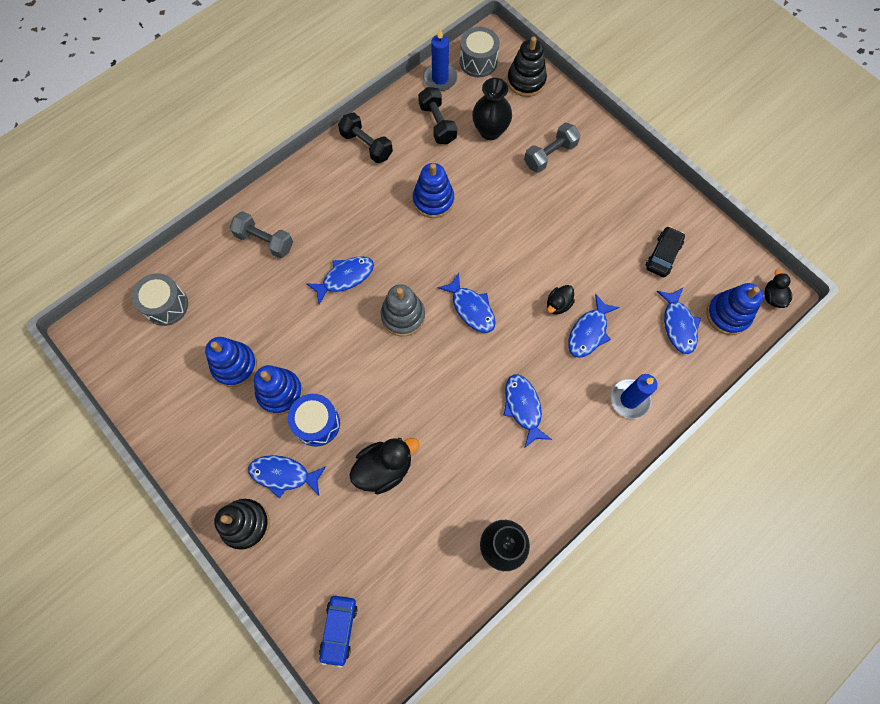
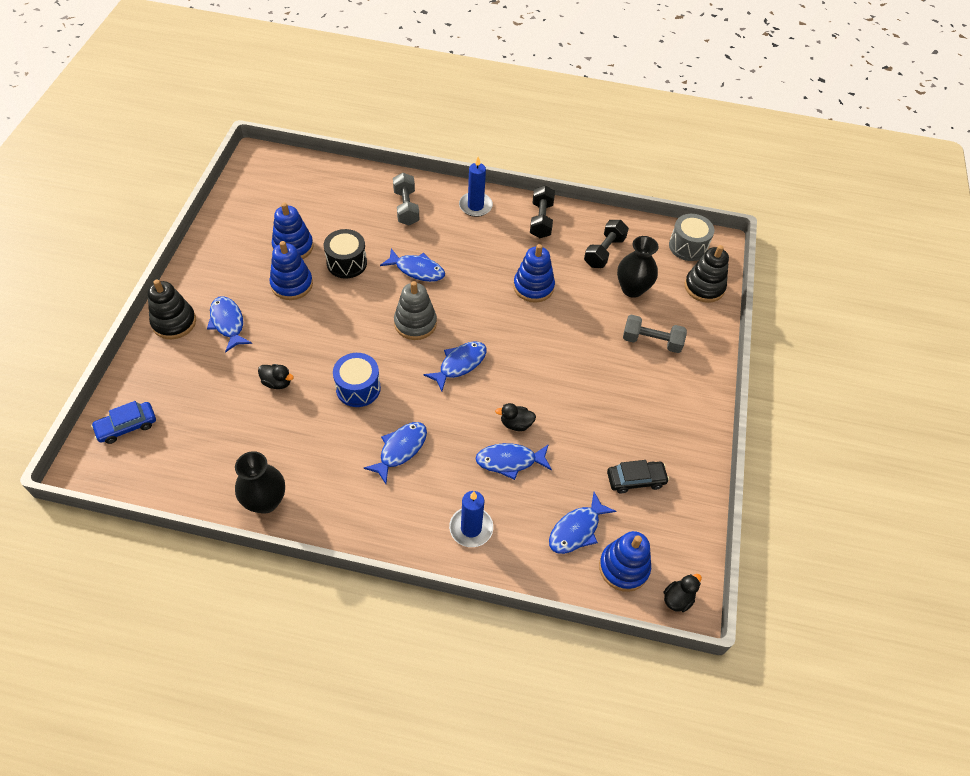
camera: 50 degrees right, 15 degrees down
(166, 305) = (310, 184): grey drum -> none
(291, 331) = (346, 263): none -> black drum
(317, 423) = (283, 320): blue drum -> blue drum (358, 388)
(384, 468) = (277, 382): black duck -> black duck, size x0.57
(440, 79) = (646, 231): blue candle -> blue candle (475, 206)
(471, 308) = (460, 364): blue fish -> blue fish turned 150 degrees counterclockwise

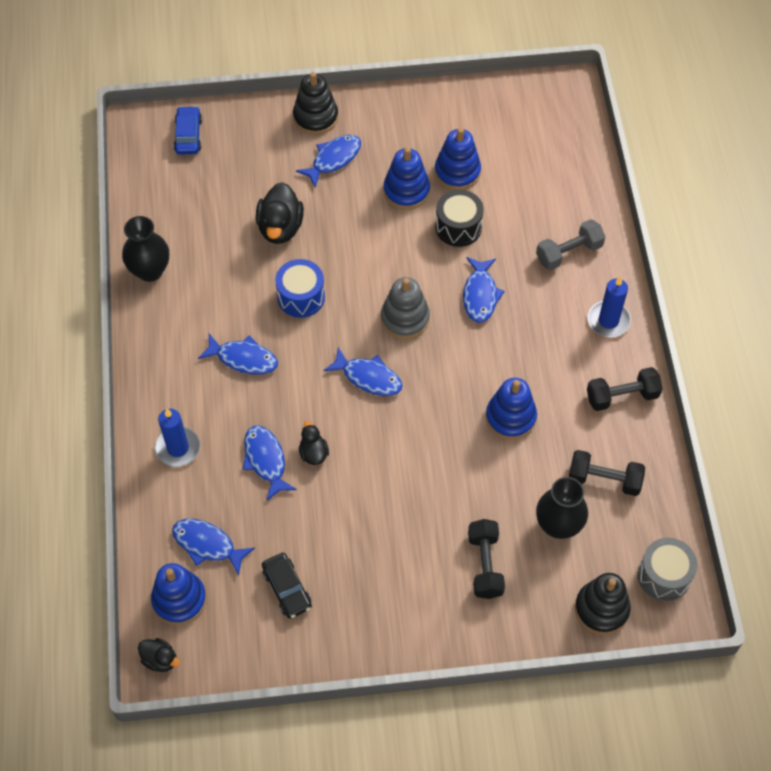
camera: 75 degrees right, 5 degrees up
(127, 426) = (188, 135): blue car -> blue car turned 45 degrees clockwise
(277, 382) = (280, 228): black duck -> black duck, size x1.77
(651, 341) = (485, 565): grey dumbbell -> black dumbbell

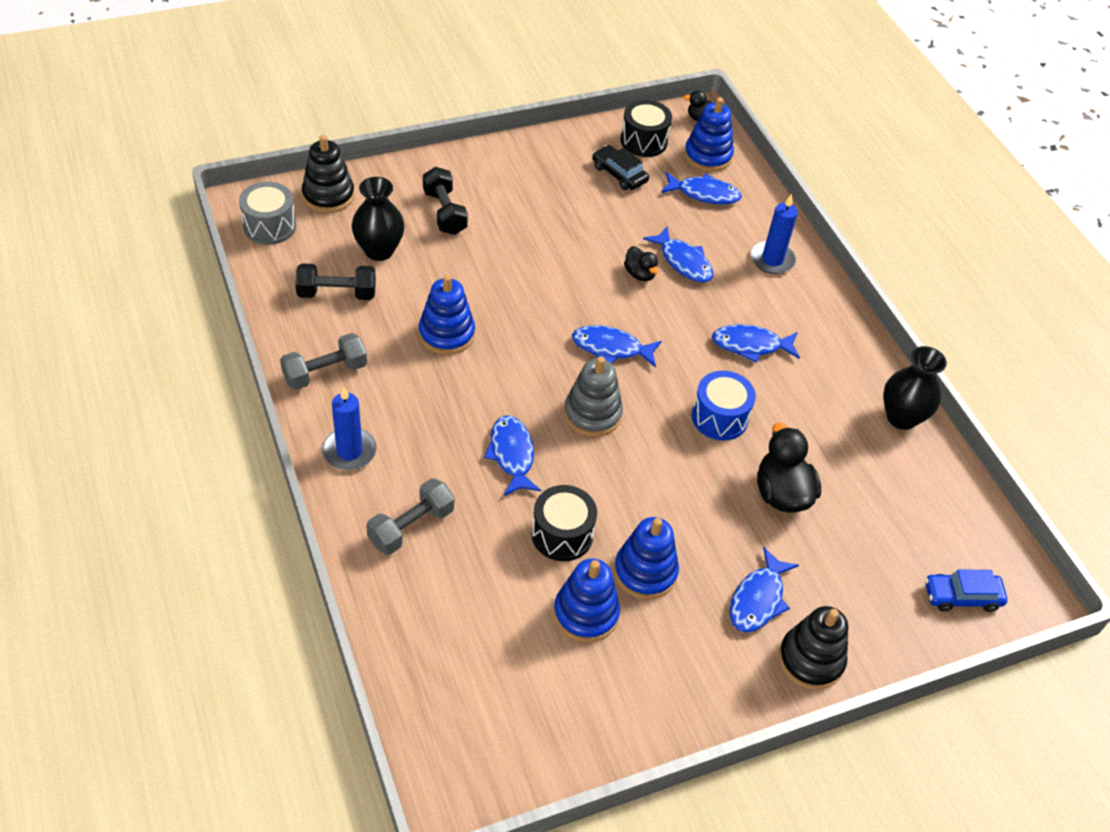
camera: 160 degrees right, 10 degrees down
(188, 135) = (962, 596): blue car -> blue car turned 105 degrees clockwise
(241, 635) = (644, 141): none -> black drum
(622, 396) = (325, 373): black dumbbell -> grey dumbbell

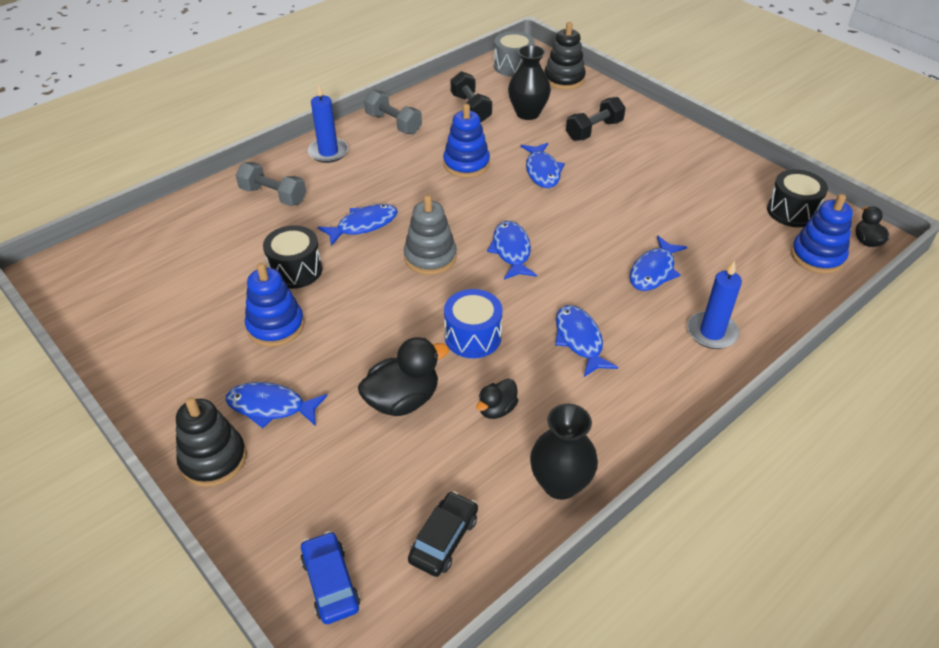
camera: 75 degrees right, 5 degrees down
(586, 613) = (223, 301): blue stacking toy -> none
(619, 174) = (731, 207): black car -> black car (444, 539)
(640, 274) = (614, 247): black duck -> black duck (497, 409)
(704, 194) = (760, 265): blue fish -> blue fish (542, 171)

